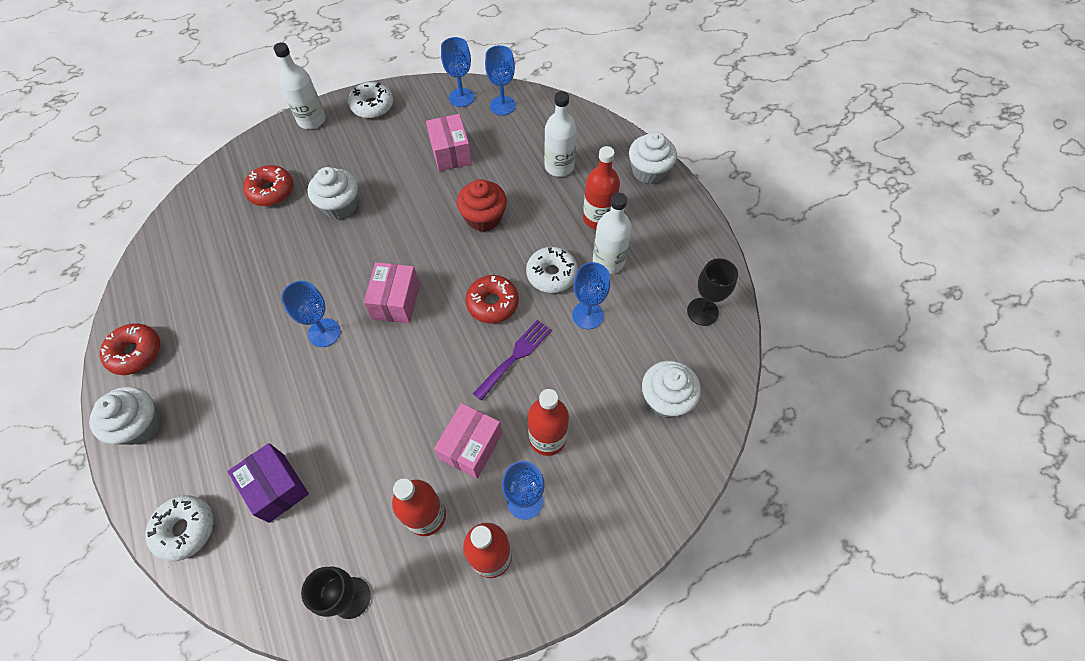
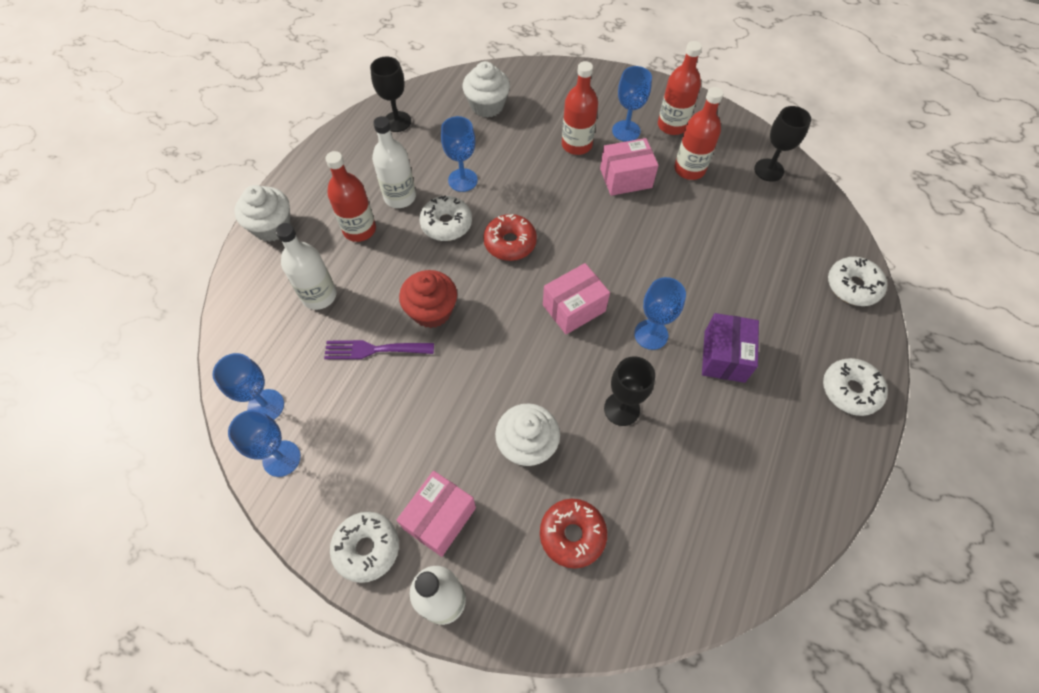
camera: 130 degrees left, 0 degrees up
(135, 353) = (822, 464): red donut -> none
(140, 425) = (850, 390): white cupcake -> white donut
(276, 487) = (772, 259): purple box -> purple box (724, 356)
(301, 270) = (622, 409): none -> black goblet
(451, 153) = (375, 401): pink box -> pink box (440, 518)
(515, 356) = (539, 199): purple fork -> purple fork (374, 350)

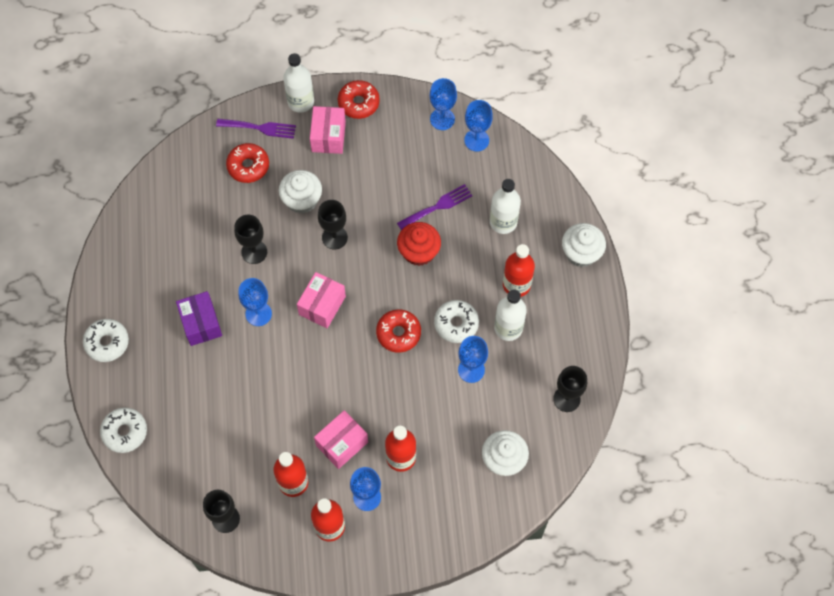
camera: 150 degrees right, 5 degrees up
(367, 548) = (358, 103): white donut -> red donut
(515, 376) = (334, 237): none -> black goblet
(525, 589) = (260, 128): none -> purple fork

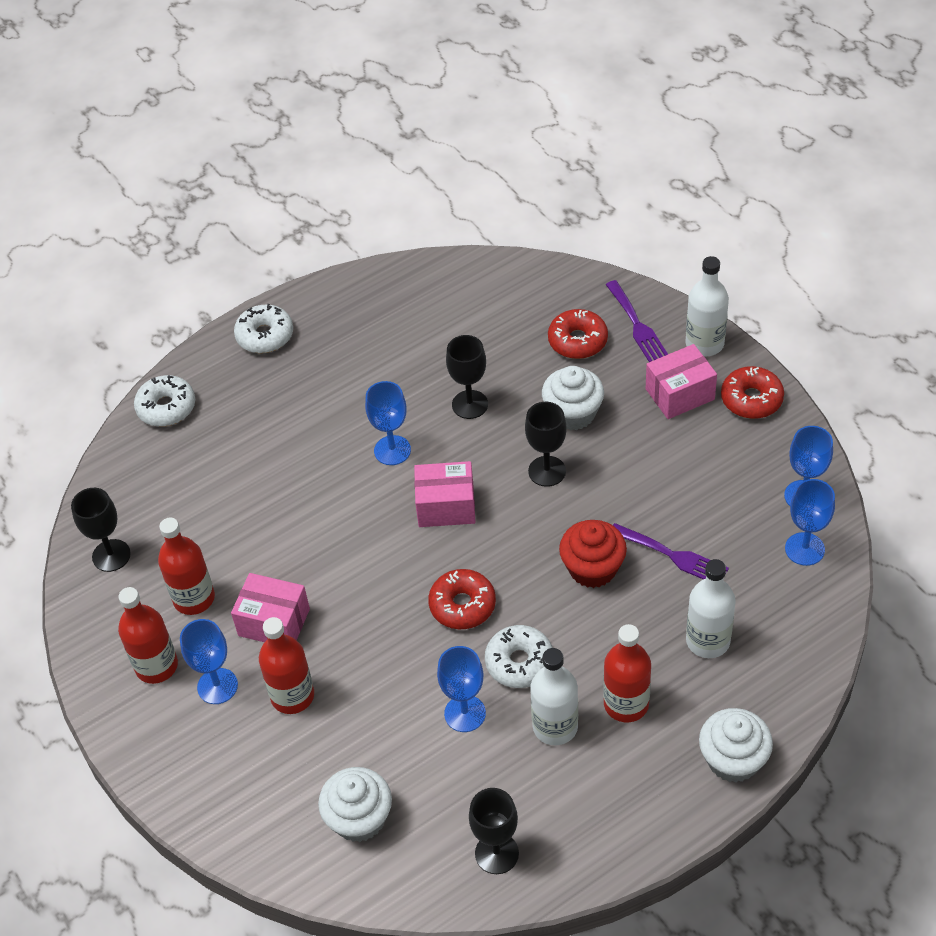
camera: 65 degrees right, 15 degrees down
(201, 324) = (343, 404): purple box -> none

